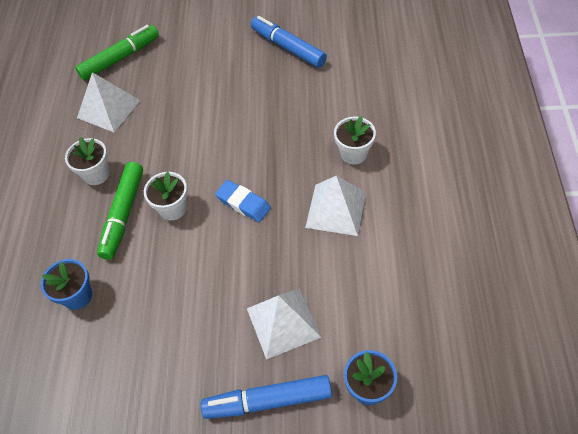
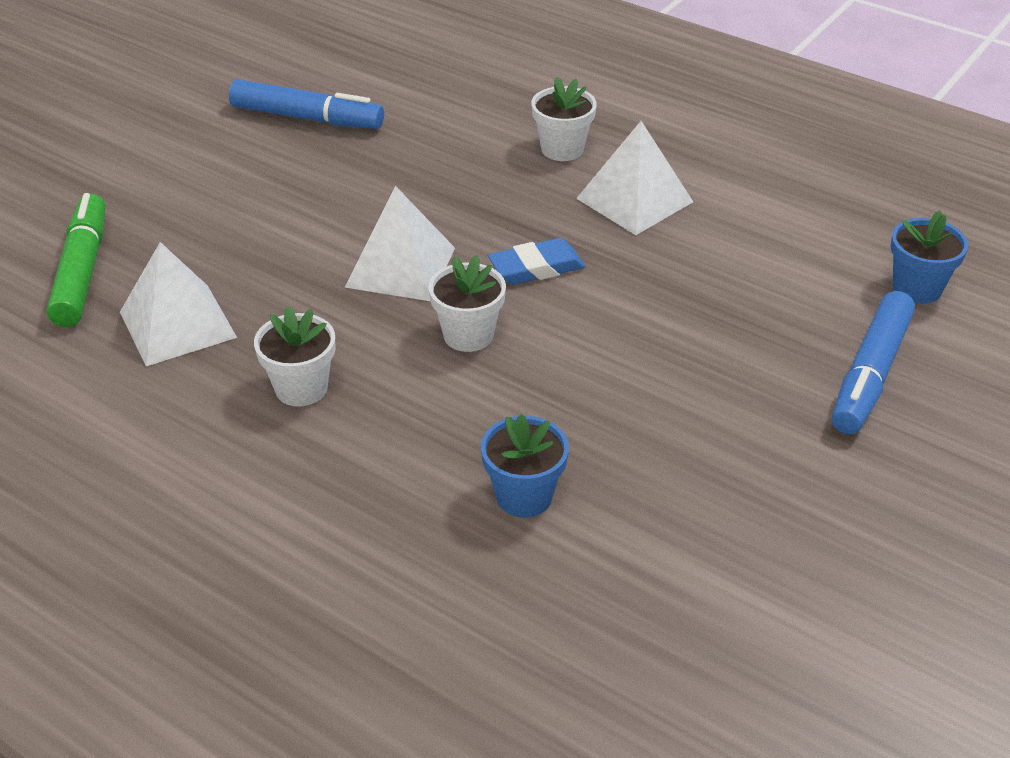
camera: 60 degrees left, 15 degrees down
(123, 214) = (419, 388): green marker -> none
(283, 322) = (765, 314): white pyramid -> white pyramid (400, 267)
(288, 48) = (306, 118): blue marker -> blue marker turned 150 degrees counterclockwise

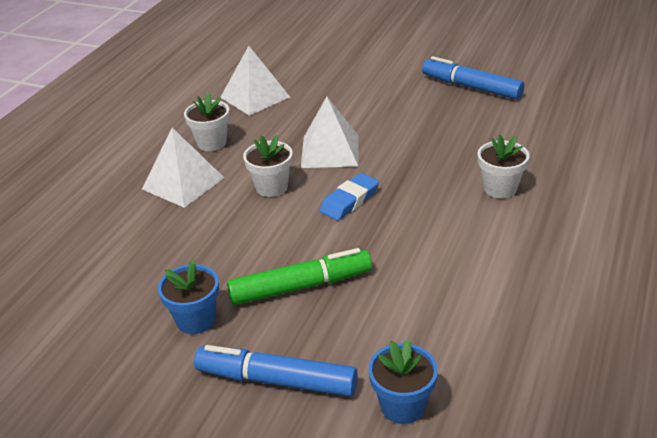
camera: 80 degrees right, 5 degrees down
(82, 271) = (289, 62): green marker -> green marker (300, 286)
(306, 118) = (471, 87): blue marker -> blue marker turned 120 degrees clockwise
(524, 496) = (133, 232): blue flower pot -> blue flower pot (196, 320)
(536, 268) = (349, 201): blue eraser -> blue eraser turned 75 degrees clockwise
(634, 200) = (452, 231): white pyramid -> white pyramid (183, 183)

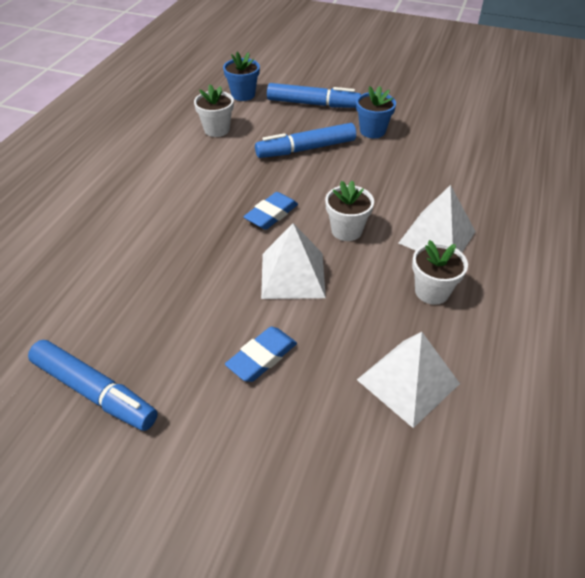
camera: 175 degrees right, 10 degrees up
(300, 286) = (306, 149): green marker -> blue marker
(356, 104) = (262, 357): none -> blue eraser
(500, 188) = (131, 225): white flower pot -> white flower pot (217, 129)

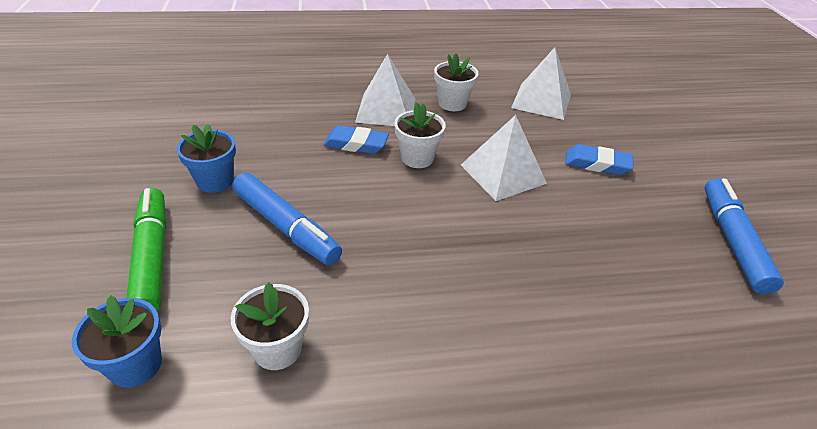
camera: 120 degrees left, 5 degrees down
(271, 214) = (434, 214): blue eraser -> blue eraser (356, 144)
(312, 104) = (152, 257): blue marker -> green marker

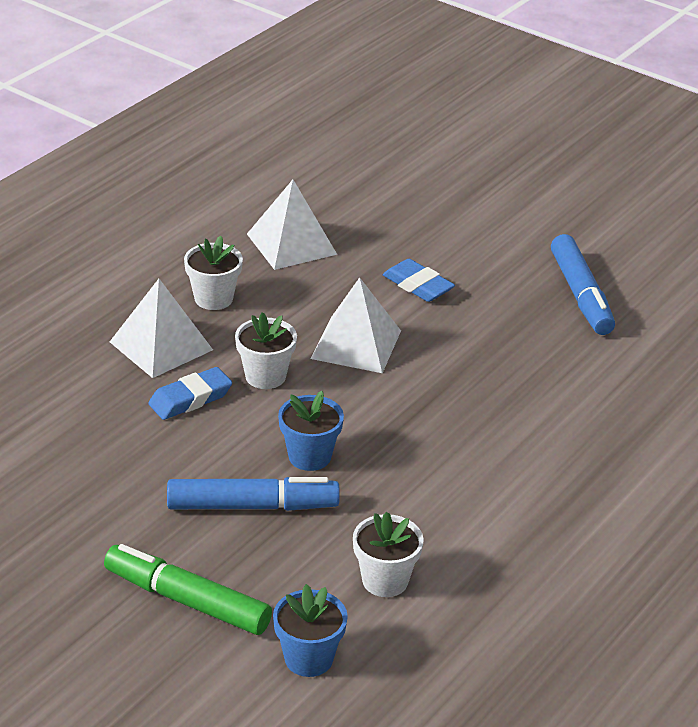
camera: 45 degrees left, 5 degrees down
(215, 181) = (123, 515): blue flower pot -> blue flower pot (309, 456)
(597, 164) = (418, 285): blue eraser -> blue eraser turned 75 degrees clockwise
(732, 241) = (581, 295): blue marker -> blue marker turned 150 degrees counterclockwise

